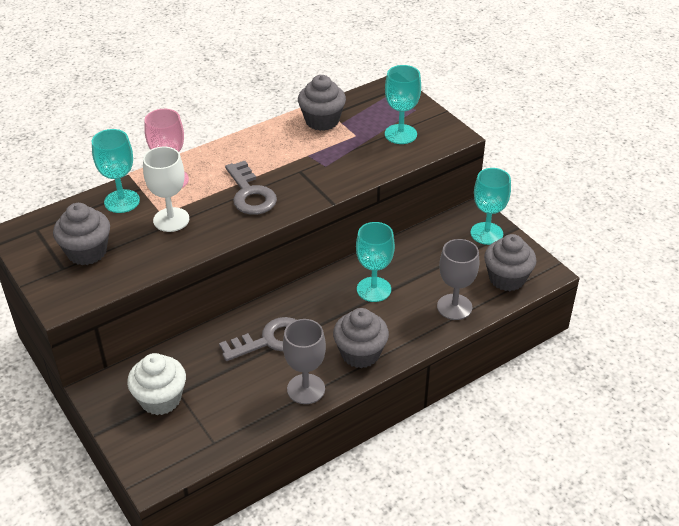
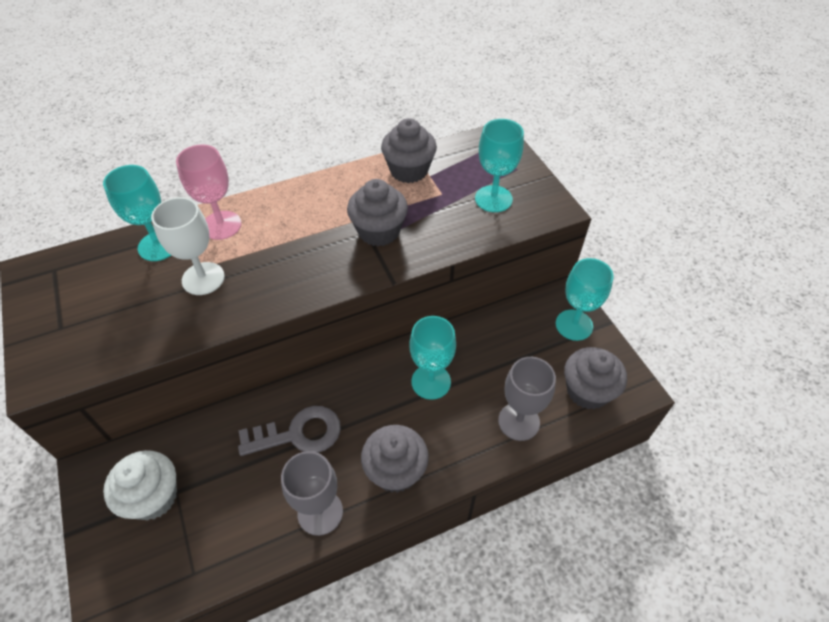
camera: 10 degrees right, 10 degrees up
(87, 252) = (95, 309): grey cupcake -> grey cupcake (379, 231)
(250, 194) = (302, 256): grey key -> none

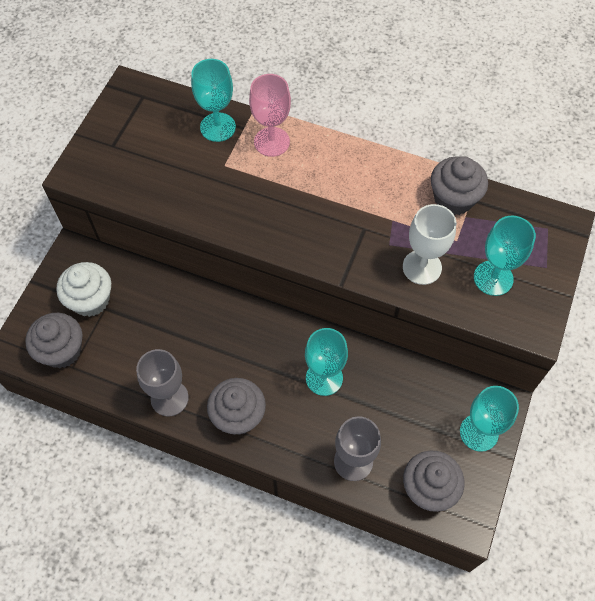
camera: 45 degrees right, 10 degrees up
(203, 278) = (222, 177): white goblet -> white goblet (422, 267)
(299, 434) = (205, 335): grey key -> none
(379, 231) = (374, 234): grey cupcake -> grey cupcake (62, 350)

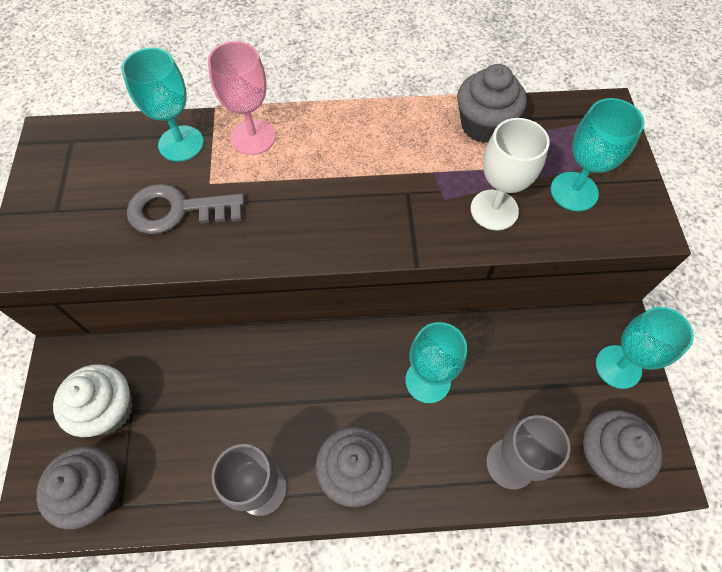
camera: 25 degrees left, 0 degrees up
(193, 177) = (177, 210): none -> grey key

